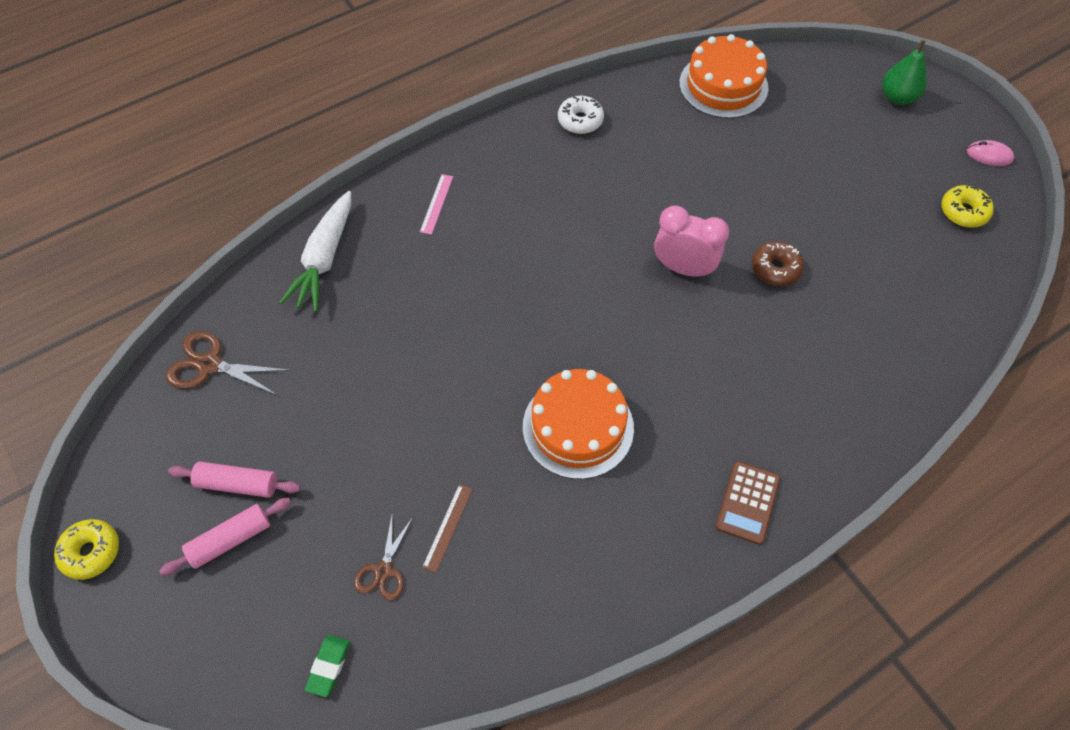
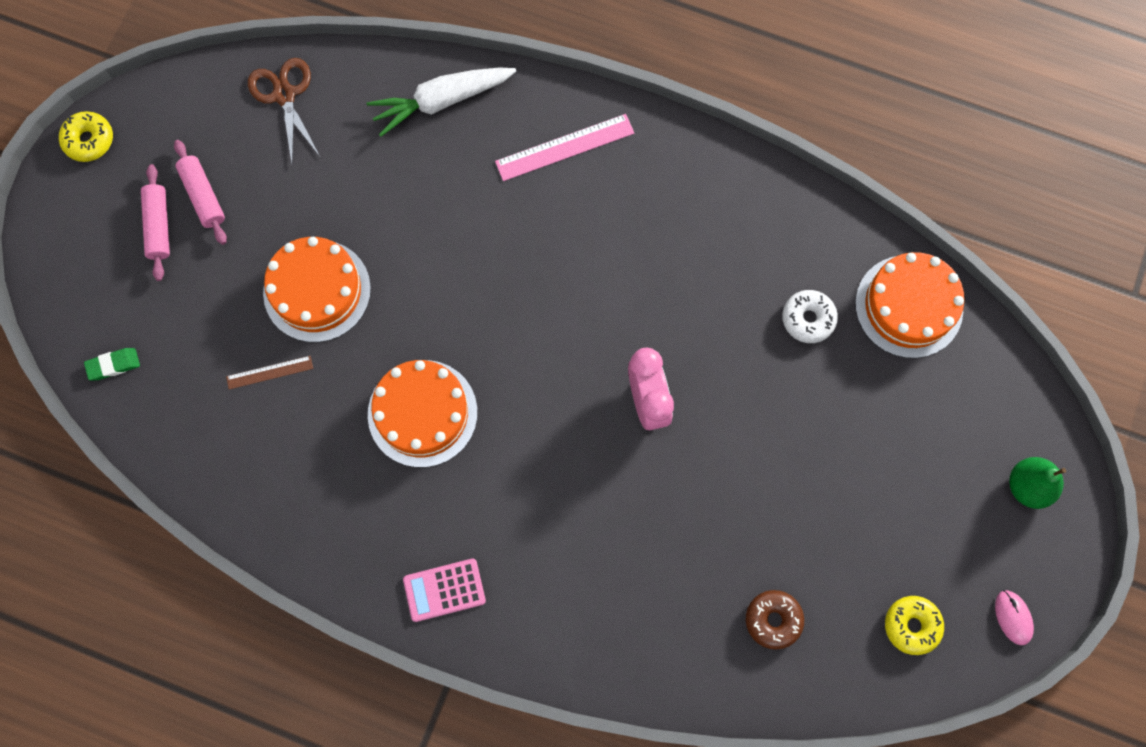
camera: 55 degrees right, 15 degrees up
(230, 540) = (158, 226): pink rolling pin -> pink rolling pin turned 60 degrees clockwise
(383, 571) = (206, 350): brown scissors -> none
(405, 444) = (317, 291): none -> orange cake
(436, 204) = (564, 147): pink ruler -> pink ruler, size x1.72
(580, 120) = (757, 203): white donut -> white donut (808, 319)
(747, 502) = (444, 590): brown calculator -> pink calculator
(775, 269) = (707, 483): brown donut -> brown donut (773, 620)

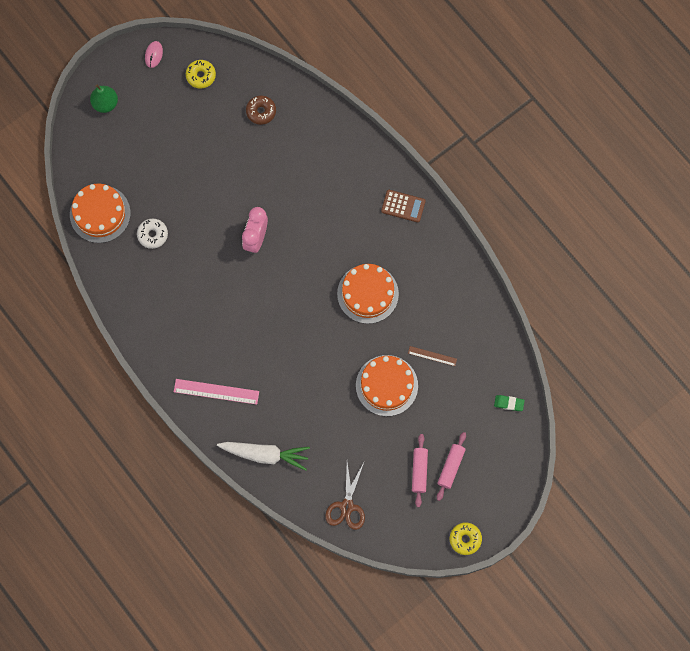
camera: 150 degrees left, 0 degrees up
(444, 590) = (403, 206): pink calculator -> brown calculator

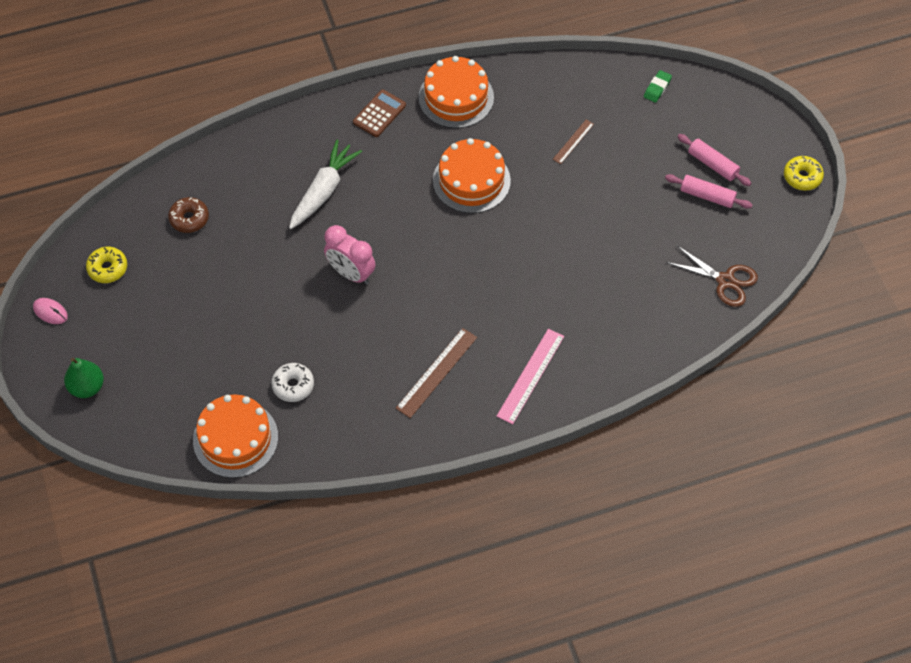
camera: 70 degrees left, 15 degrees down
(196, 326) = (436, 372): none -> brown ruler
(265, 454) = (631, 346): white carrot -> white carrot (324, 190)
(386, 385) = (591, 196): orange cake -> orange cake (456, 97)

